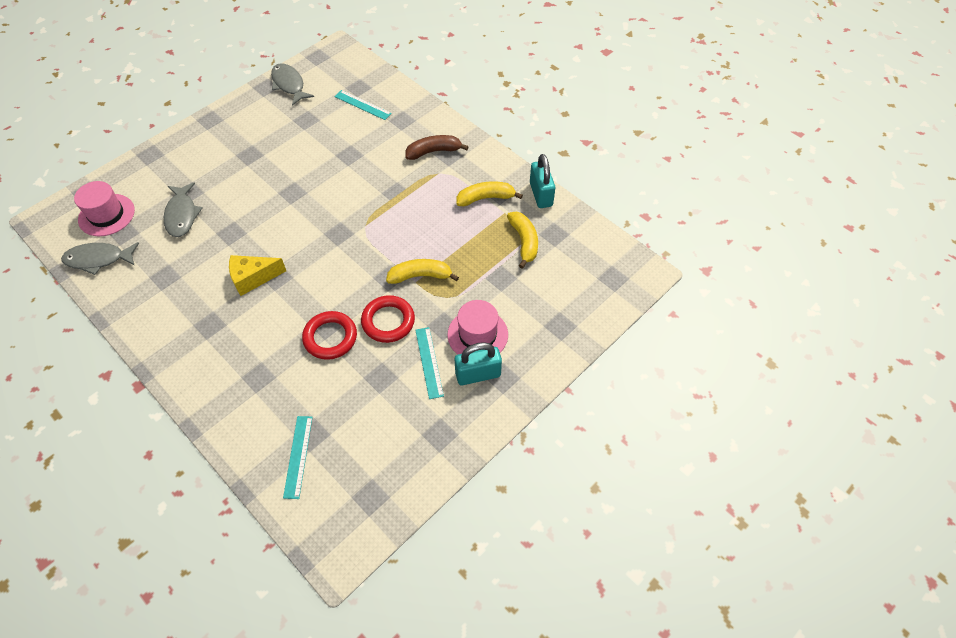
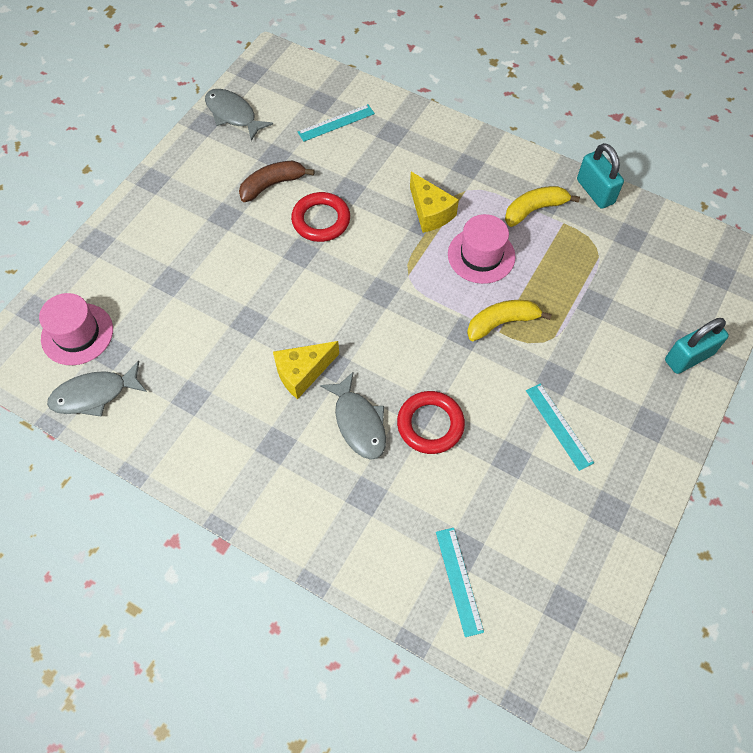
camera: 15 degrees left, 5 degrees up
(182, 215) = (175, 312): grey fish -> grey fish (359, 422)
(362, 105) = (336, 123): turquoise ruler -> turquoise ruler turned 45 degrees counterclockwise
(388, 321) = (489, 388): red ring -> red ring (321, 220)
(403, 183) = (430, 212): none -> yellow cheese
(433, 151) = (448, 164): brown banana -> brown banana (272, 185)
(477, 334) = (599, 379): pink hat -> pink hat (481, 255)
(478, 374) = (620, 426): turquoise padlock -> turquoise padlock (688, 357)
(524, 242) = (601, 253): yellow banana -> none

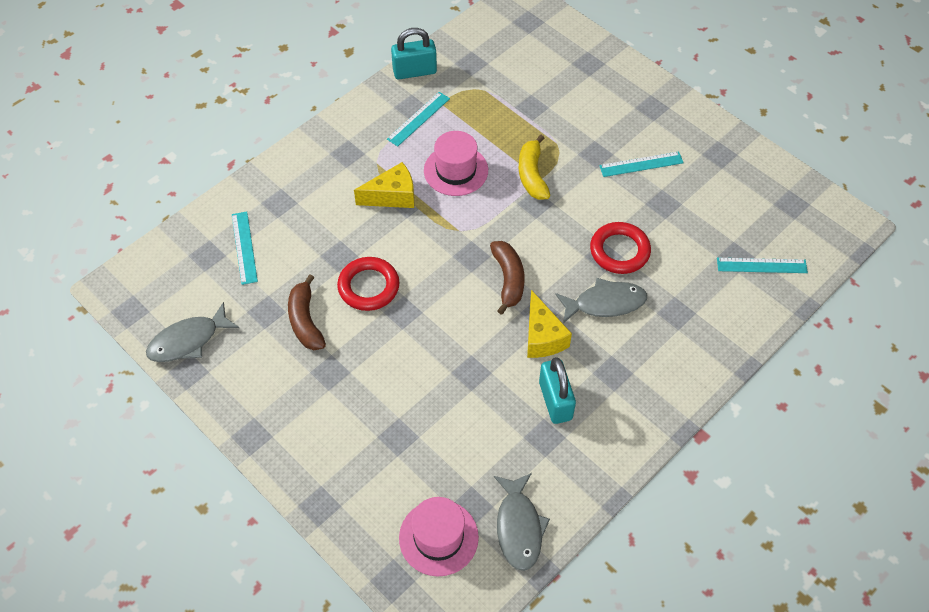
camera: 75 degrees left, 5 degrees down
(362, 329) = (508, 279): none -> brown banana
(534, 210) = (418, 119): yellow banana -> turquoise ruler
(688, 357) = (599, 65): turquoise padlock -> turquoise padlock (555, 401)

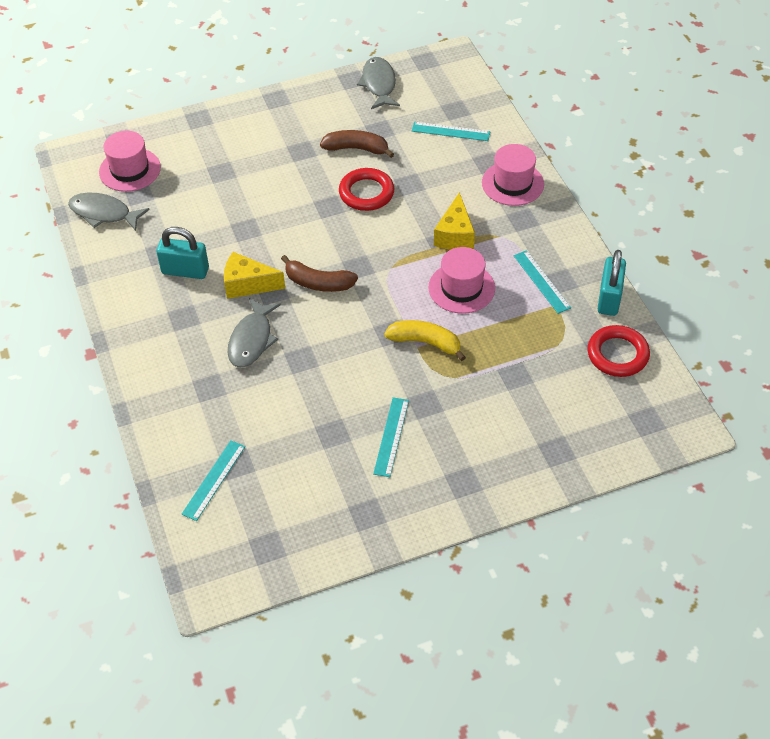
camera: 115 degrees right, 5 degrees down
(301, 174) = (512, 183): none -> pink hat
(619, 251) = (299, 373): red ring -> red ring (617, 354)

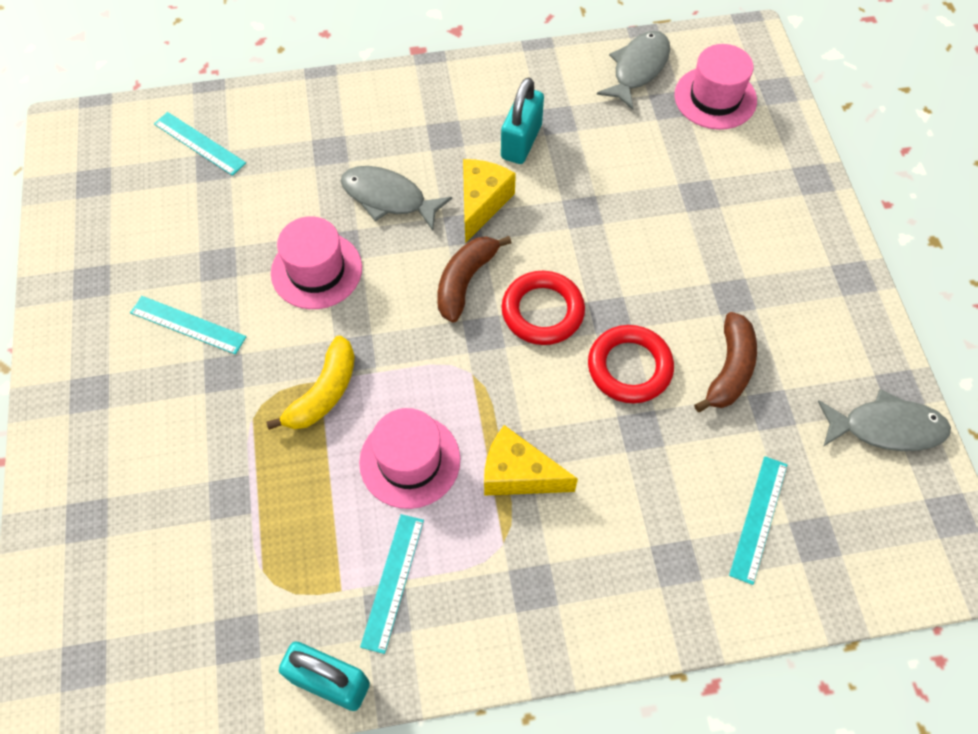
camera: 100 degrees right, 10 degrees up
(512, 183) = (618, 591): pink hat -> pink hat (316, 270)
(541, 281) = (392, 581): turquoise ruler -> turquoise ruler turned 60 degrees counterclockwise
(617, 354) = (216, 659): red ring -> red ring (542, 311)

